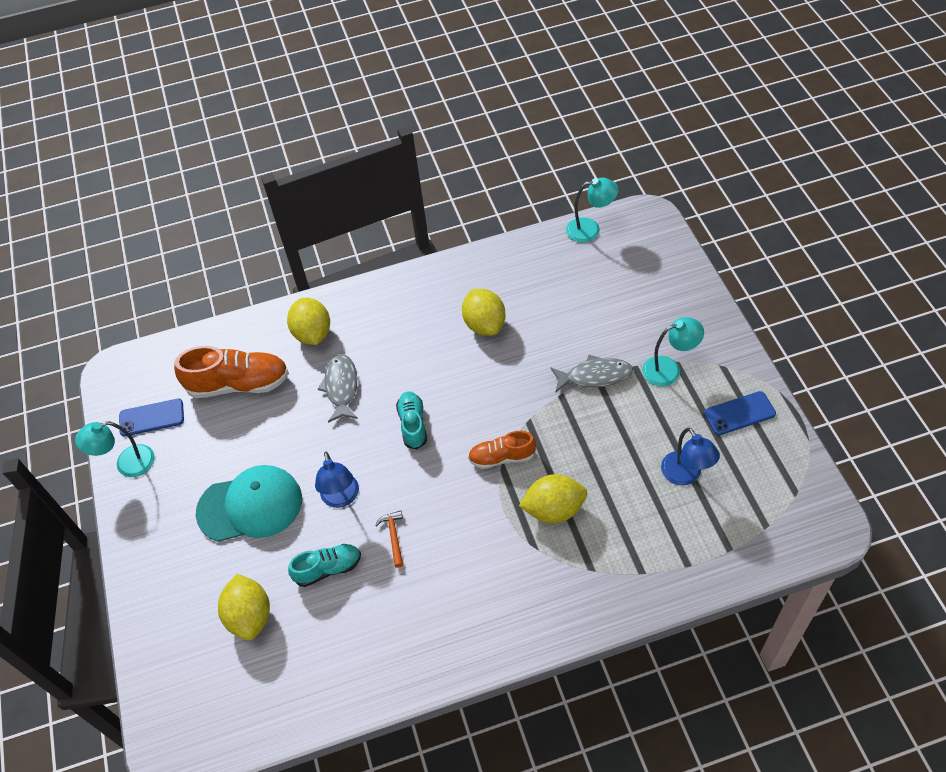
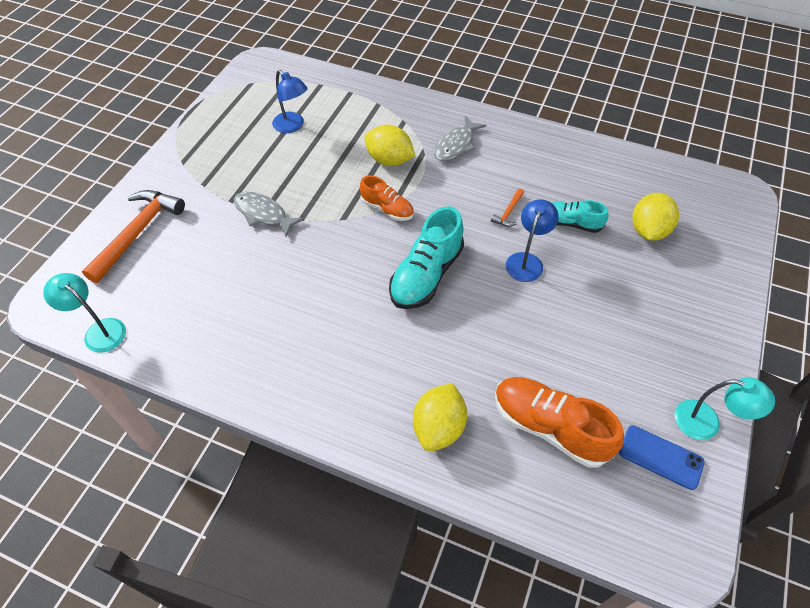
camera: 145 degrees left, 0 degrees up
(250, 506) = (604, 304): turquoise cap -> none
(341, 387) = (456, 349): grey fish -> grey fish (456, 145)
(413, 424) = (426, 275): turquoise shoe -> turquoise shoe, size x1.67
(484, 324) = (287, 313): yellow lemon -> none
(664, 293) = (138, 233): none -> orange hammer
(669, 369) = (214, 184): turquoise lamp -> none
(685, 475) = (292, 126): blue lamp -> blue lamp turned 120 degrees clockwise
(739, 413) = (216, 133): blue phone -> none

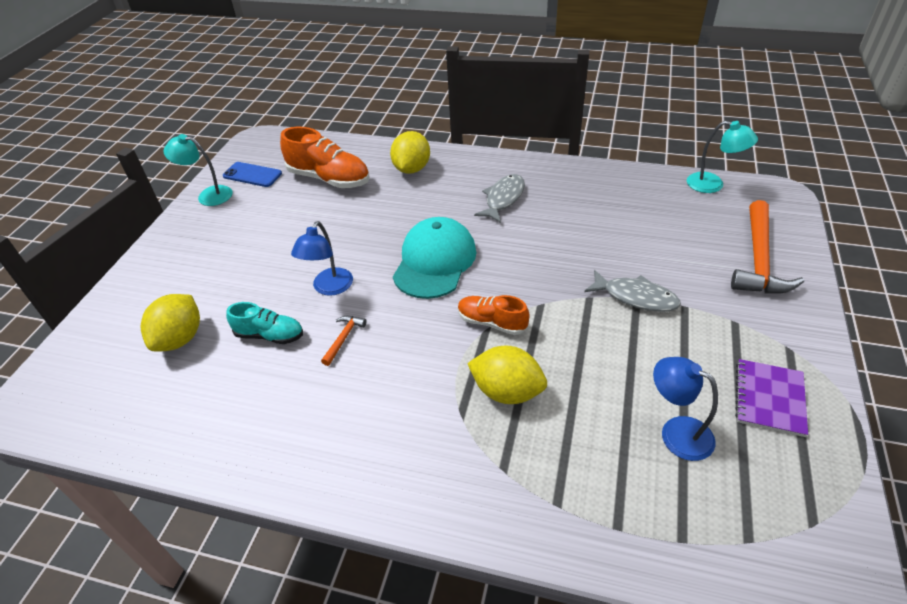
camera: 175 degrees right, 10 degrees down
(223, 136) = (769, 398): none -> purple notebook
(426, 275) = (435, 261): turquoise shoe -> turquoise cap
(456, 145) = (413, 433): grey fish -> grey fish (503, 199)

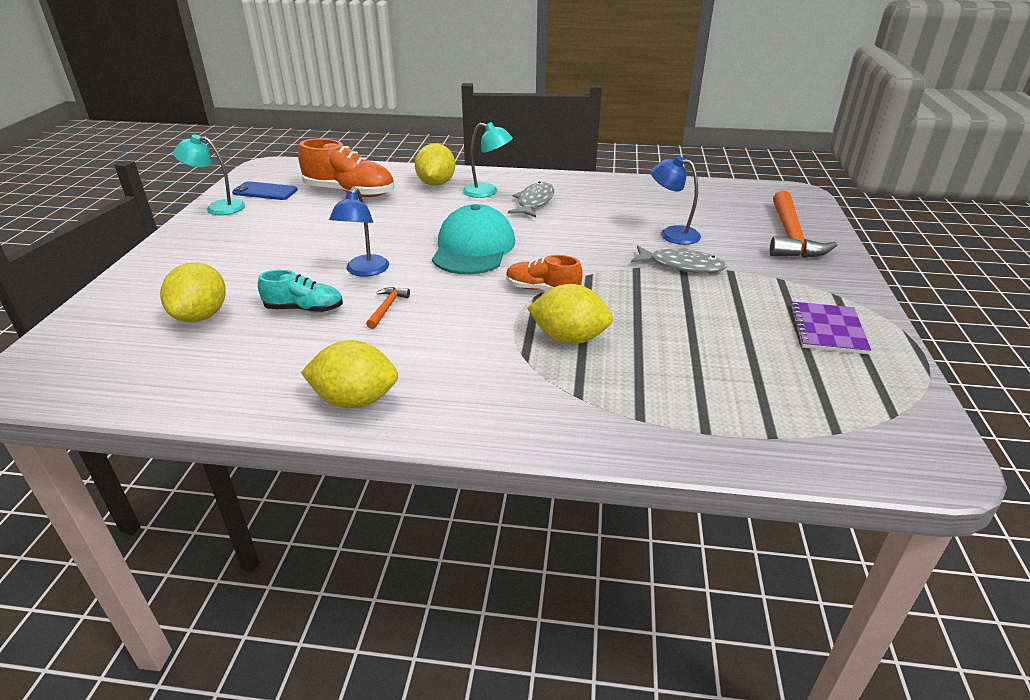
camera: 10 degrees left, 10 degrees down
(300, 456) = (355, 400): none -> yellow lemon
(676, 432) = (746, 358): blue lamp -> blue lamp (672, 234)
(713, 185) = (734, 188): turquoise lamp -> turquoise lamp (487, 192)

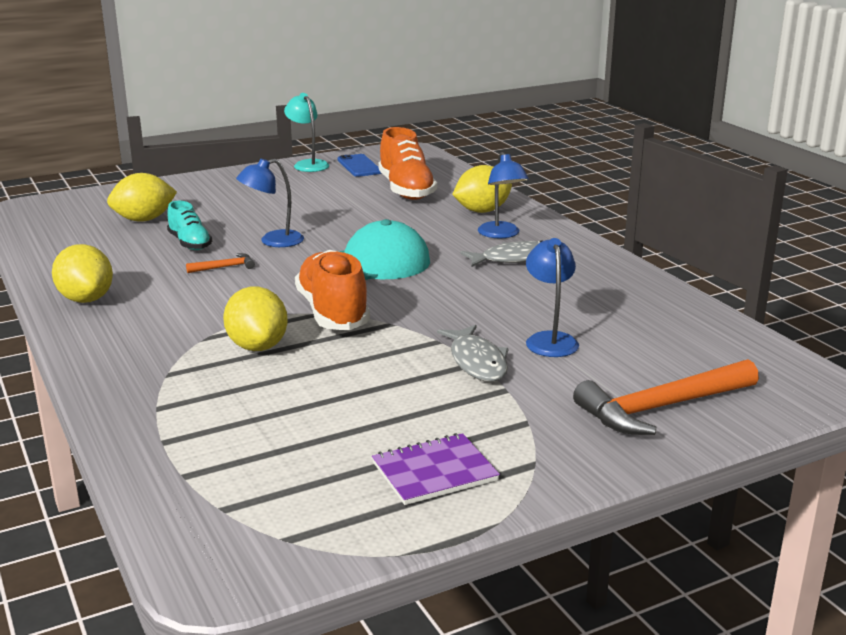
camera: 55 degrees right, 10 degrees down
(487, 192) = (501, 234): turquoise lamp -> blue lamp
(542, 289) = (332, 312): orange shoe -> orange shoe, size x1.67

